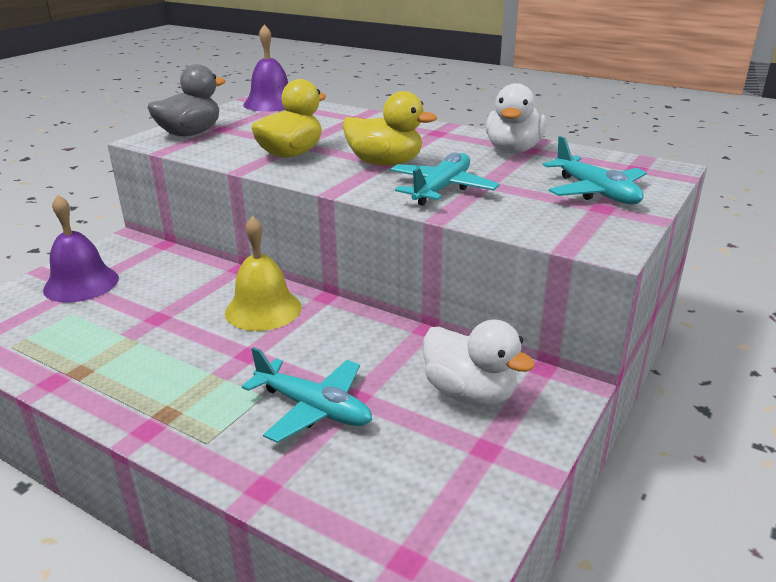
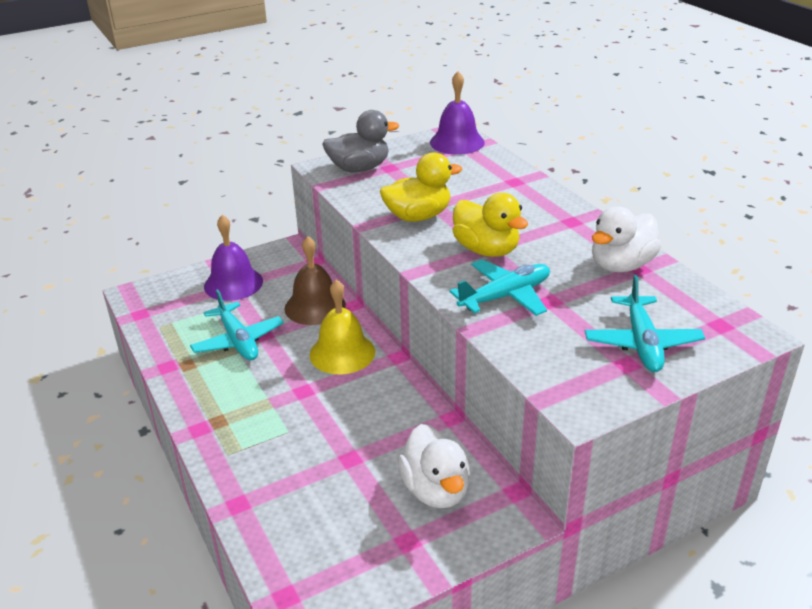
camera: 30 degrees right, 5 degrees up
(197, 280) = (315, 306): none -> brown bell
(313, 408) = (313, 456): turquoise plane -> turquoise plane (238, 341)

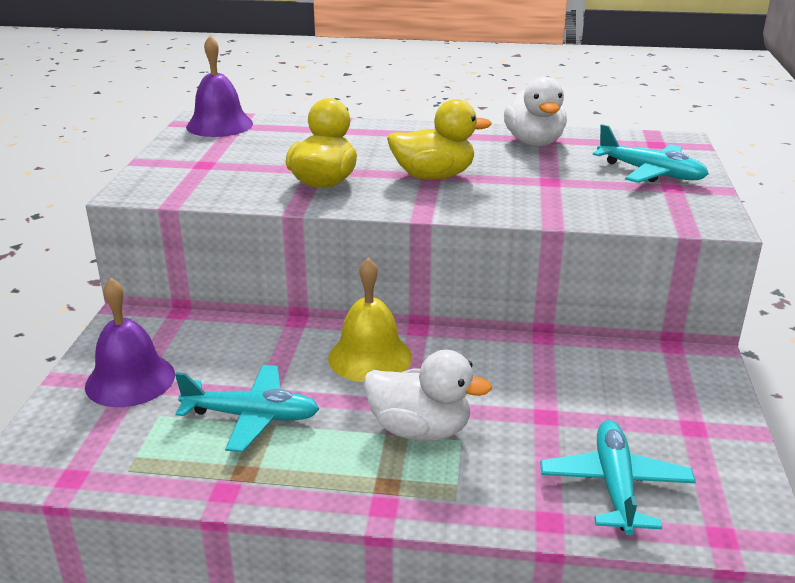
camera: 55 degrees left, 5 degrees down
(315, 306) = (264, 343): brown bell -> none
(359, 168) = (175, 176): grey duck -> none
(436, 490) = (636, 384): white duck -> white duck (420, 430)
(505, 296) = (519, 194): turquoise plane -> turquoise plane (615, 485)

